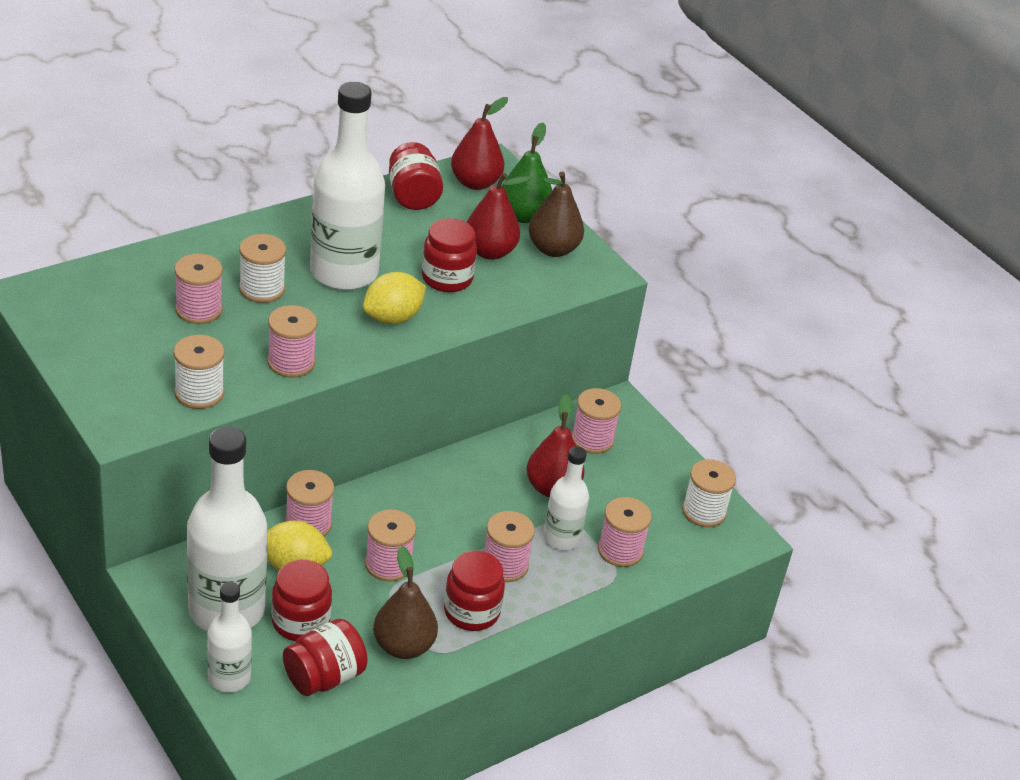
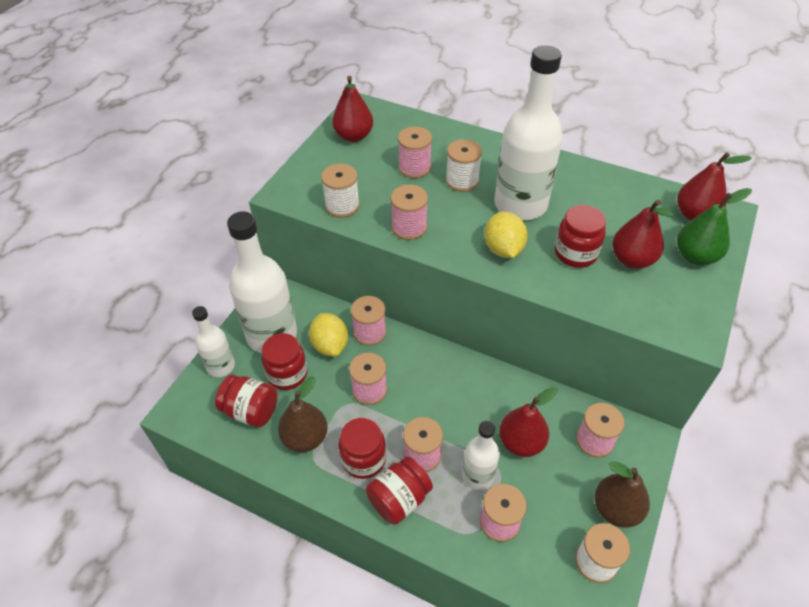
camera: 65 degrees right, 10 degrees up
(82, 325) = (353, 136): none -> red pear
(392, 318) = (503, 249): yellow lemon -> yellow lemon turned 60 degrees clockwise
(413, 196) = (637, 194): red jar -> red jar (399, 499)
(553, 249) = (681, 291): brown pear -> brown pear (616, 509)

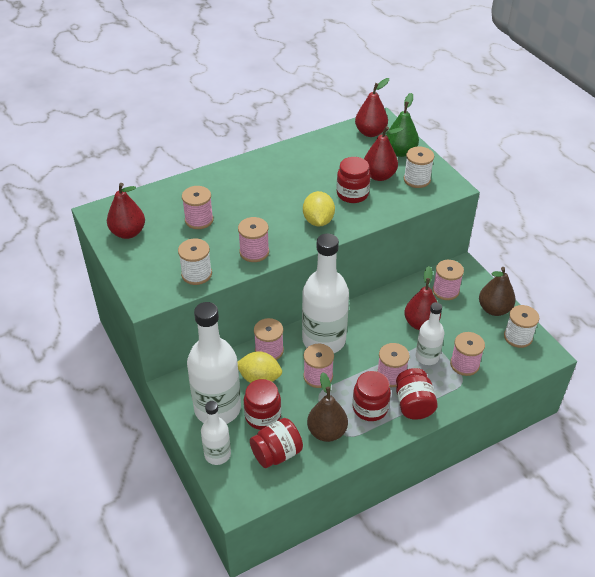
camera: 55 degrees left, 5 degrees down
(462, 181) = (238, 205): white spool -> white spool (417, 179)
(503, 249) = (318, 221): yellow lemon -> yellow lemon turned 60 degrees clockwise
(520, 205) = (288, 192): white bottle -> white bottle (324, 340)

